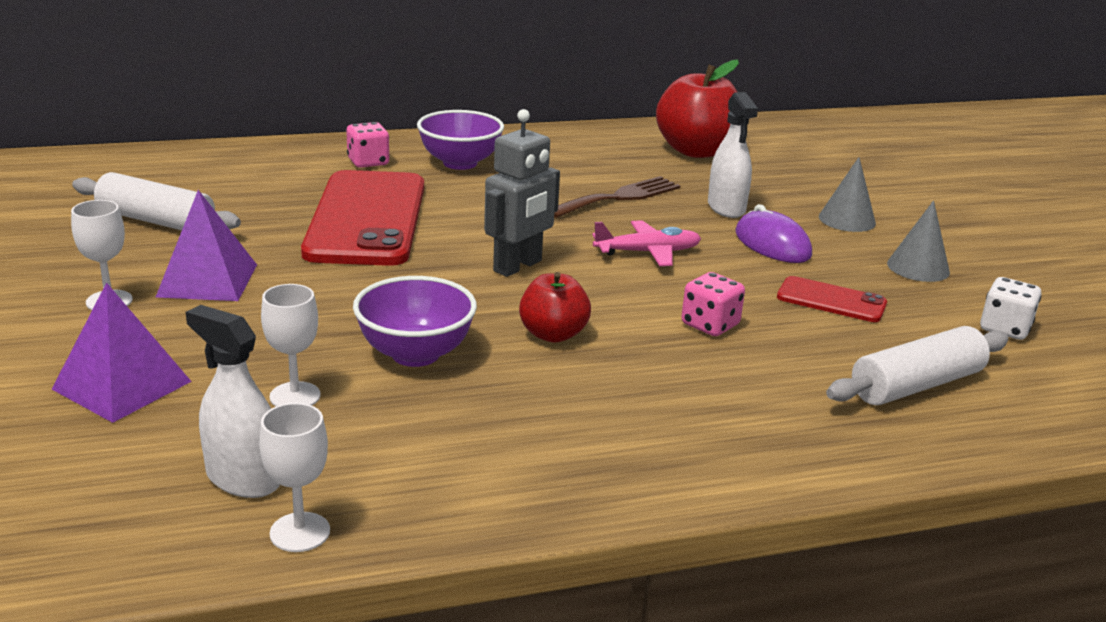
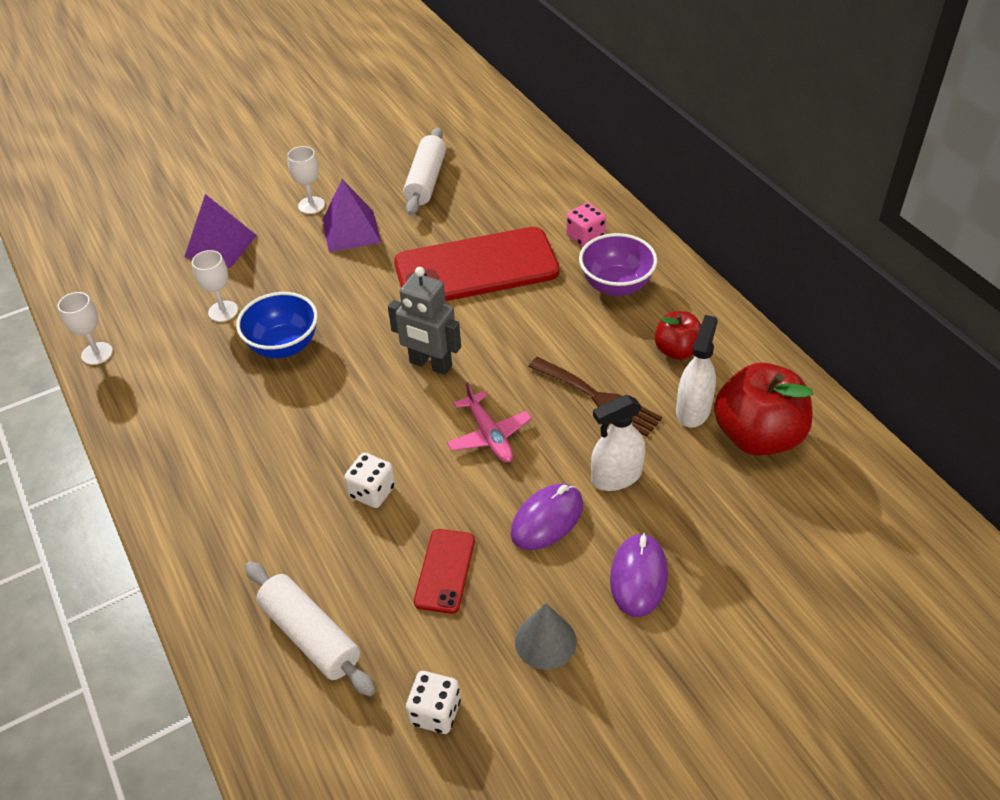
camera: 80 degrees right, 20 degrees up
(243, 478) = (140, 319): white spray bottle -> white spray bottle (693, 410)
(415, 354) = (284, 346): purple bowl -> blue bowl
(553, 334) = (329, 405): red apple -> red apple (677, 350)
(710, 325) = (372, 492): pink dice -> white dice
(847, 220) = (638, 577): grey cone -> purple mouse

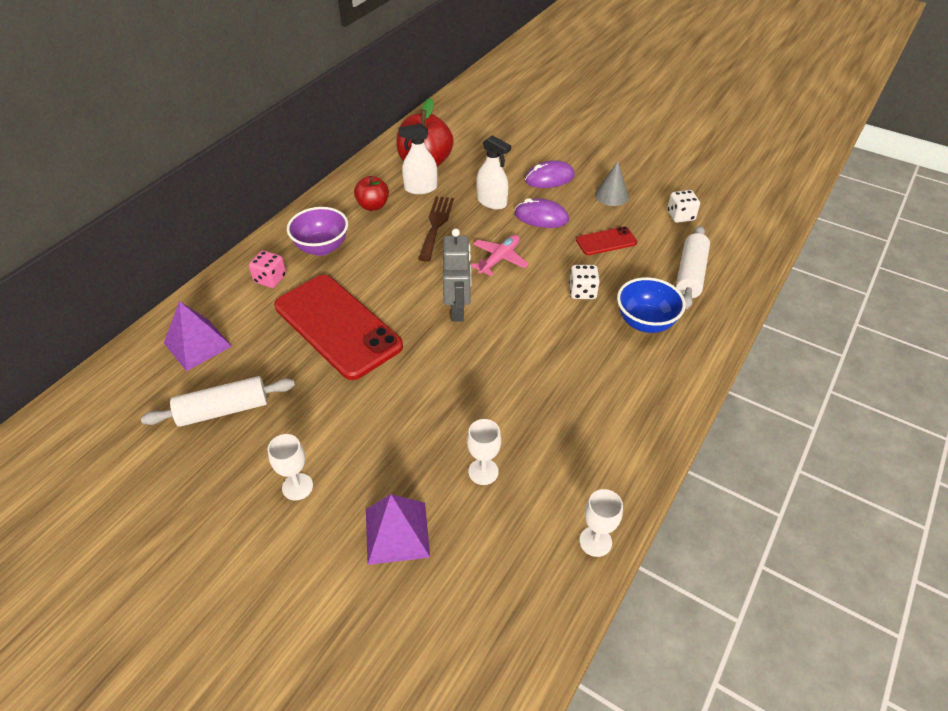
camera: 120 degrees left, 0 degrees up
(284, 346) = (495, 403): blue bowl -> blue bowl (645, 322)
(351, 231) = (325, 432): purple pyramid -> purple pyramid (197, 344)

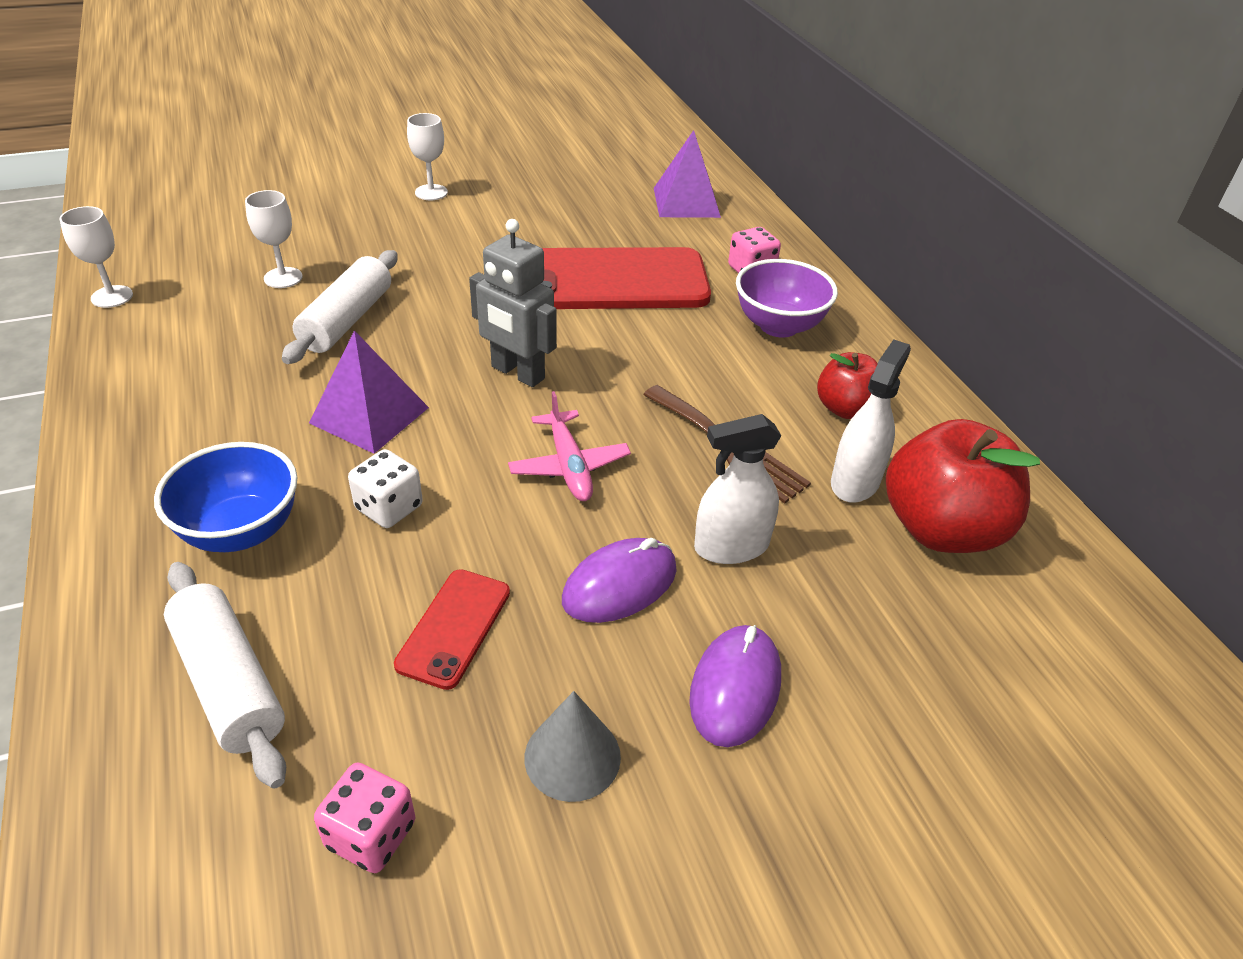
camera: 125 degrees right, 5 degrees down
(223, 410) = (573, 189): white rolling pin -> white rolling pin (347, 320)
(397, 532) = (309, 214): purple pyramid -> purple pyramid (369, 415)
(680, 216) = (371, 834): white dice -> pink dice

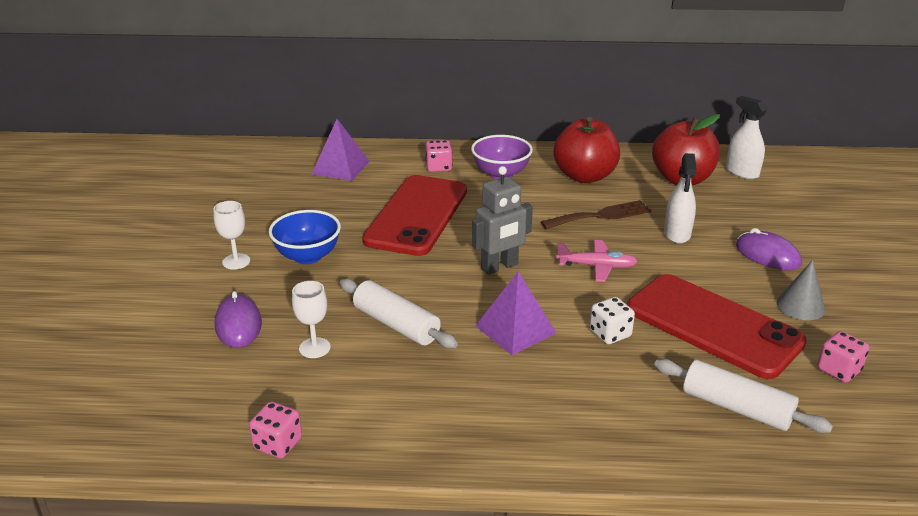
camera: 65 degrees left, 10 degrees down
(112, 296) = (278, 444): white goblet -> pink dice
(230, 682) = (736, 407): white rolling pin -> white rolling pin turned 45 degrees clockwise
(241, 531) = (611, 393): blue bowl -> blue bowl (307, 256)
(454, 628) = (713, 326): red phone -> red phone, size x2.18
(620, 585) = (695, 270): purple mouse -> purple mouse (238, 325)
(845, 409) = (584, 176): red apple -> red apple, size x1.74
(855, 482) = (642, 190): white spray bottle -> white spray bottle (742, 172)

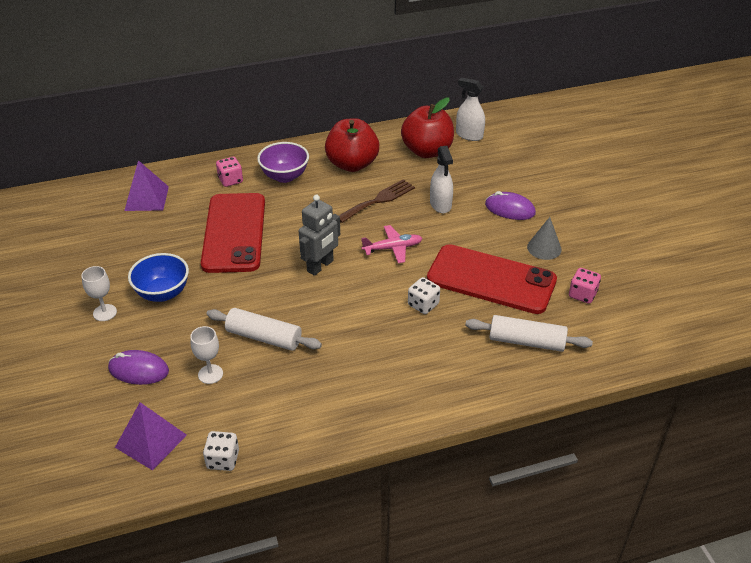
camera: 20 degrees left, 10 degrees up
(238, 325) = (139, 370): purple mouse -> purple mouse turned 45 degrees counterclockwise
(278, 444) = (223, 460): pink dice -> white dice
(515, 329) = (354, 318): purple pyramid -> purple pyramid (151, 441)

